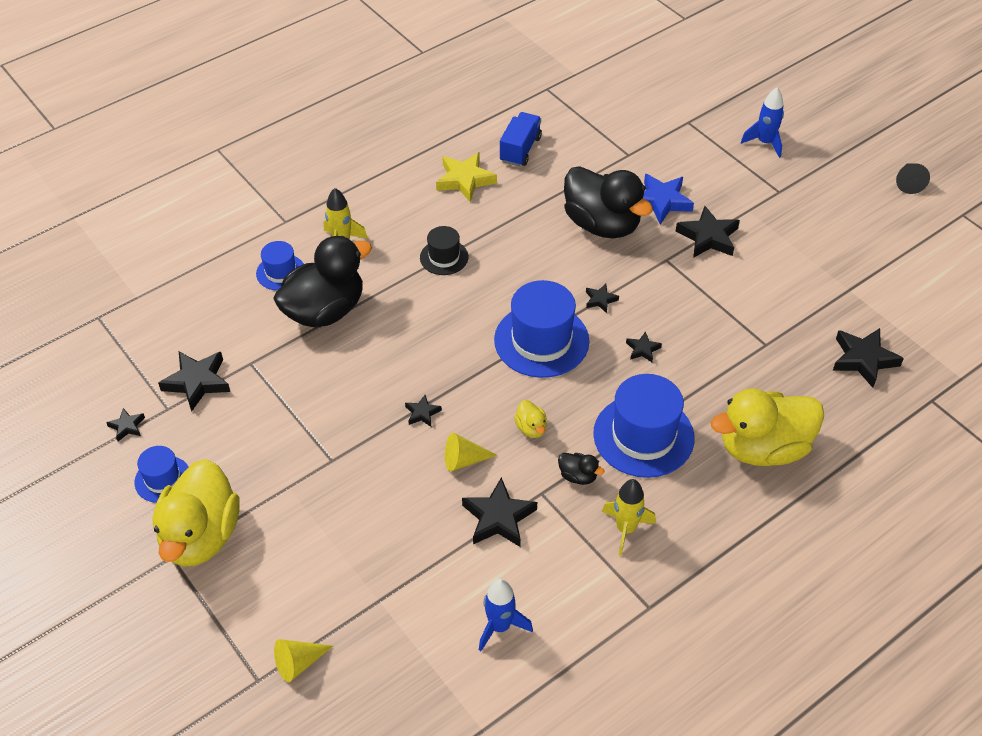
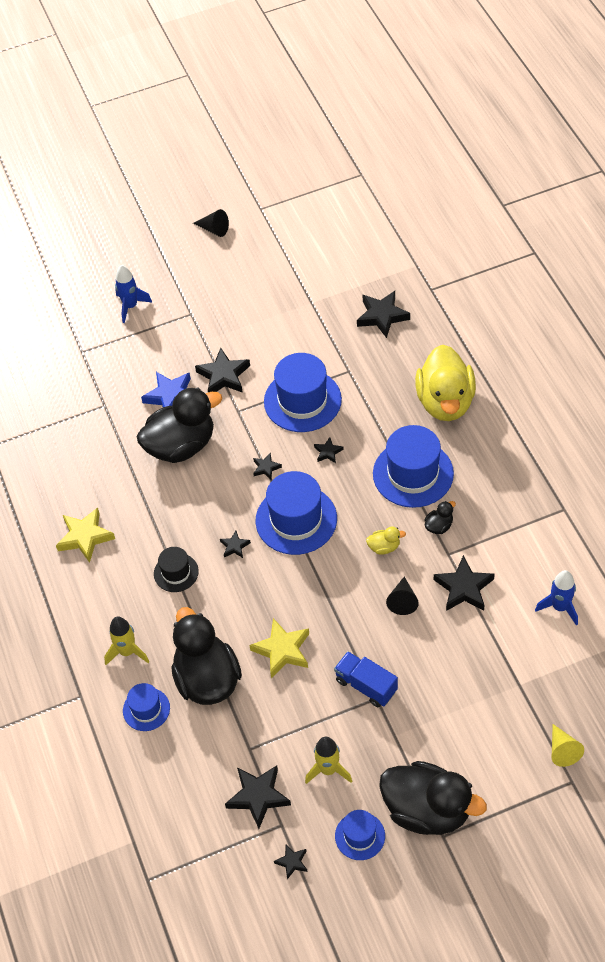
camera: 70 degrees left, 5 degrees up
(201, 536) = (427, 810): yellow duck -> black duck
(372, 364) = (282, 650): none -> yellow star
(422, 413) = (346, 622): black star -> black star (235, 546)
(464, 460) = (402, 601): yellow cone -> black cone
(520, 149) = (63, 485): blue truck -> blue truck (366, 685)
(625, 529) = (495, 507): yellow rocket -> yellow rocket (328, 770)
(704, 311) = (302, 400): none -> blue hat

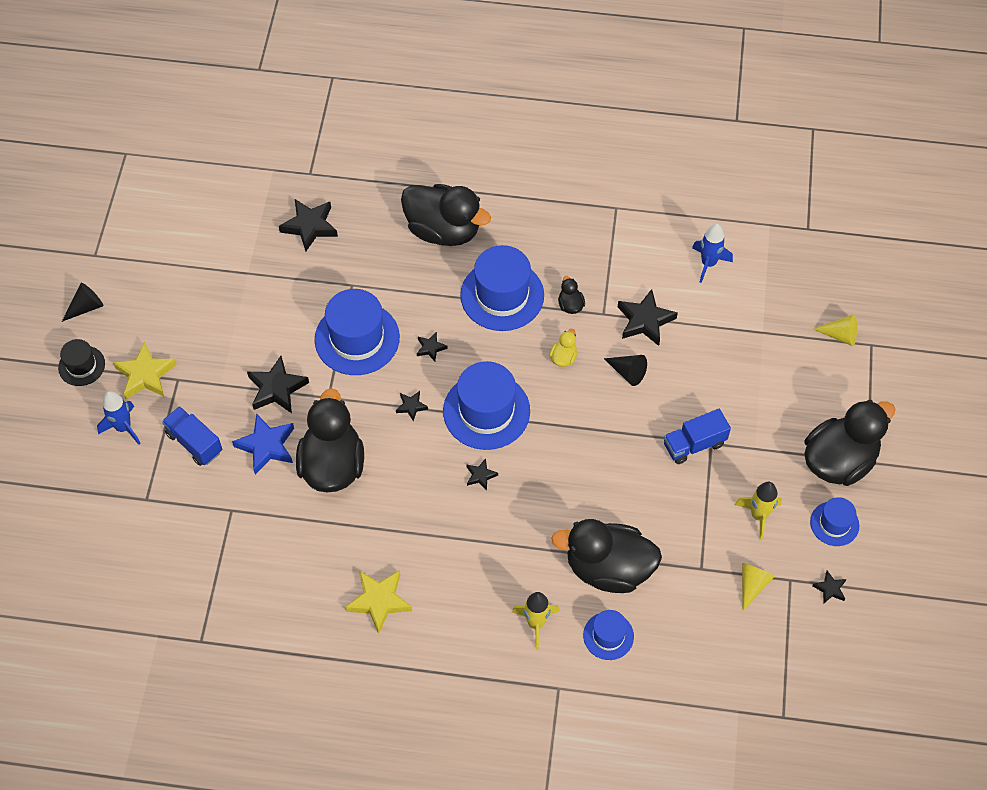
camera: 65 degrees left, 5 degrees up
(145, 353) = (194, 443): none -> blue truck
(176, 572) = (475, 539): black hat -> black hat (81, 366)
(258, 796) = (752, 584): black star -> yellow cone
(282, 650) = (617, 492): yellow star -> yellow star (145, 375)
(445, 402) = (443, 230): yellow duck -> black duck

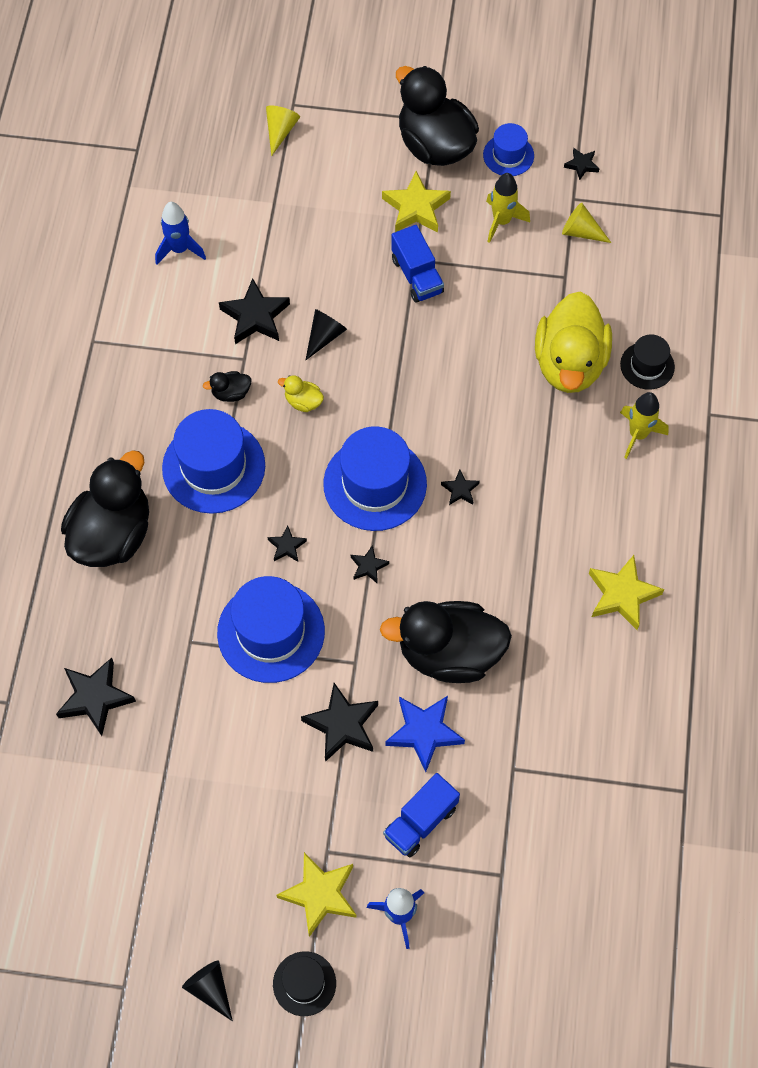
camera: 90 degrees left, 5 degrees up
(608, 568) = (569, 363): black duck -> yellow duck
(608, 636) = (647, 365): blue hat -> black hat
(767, 444) = (416, 208): none -> yellow star

